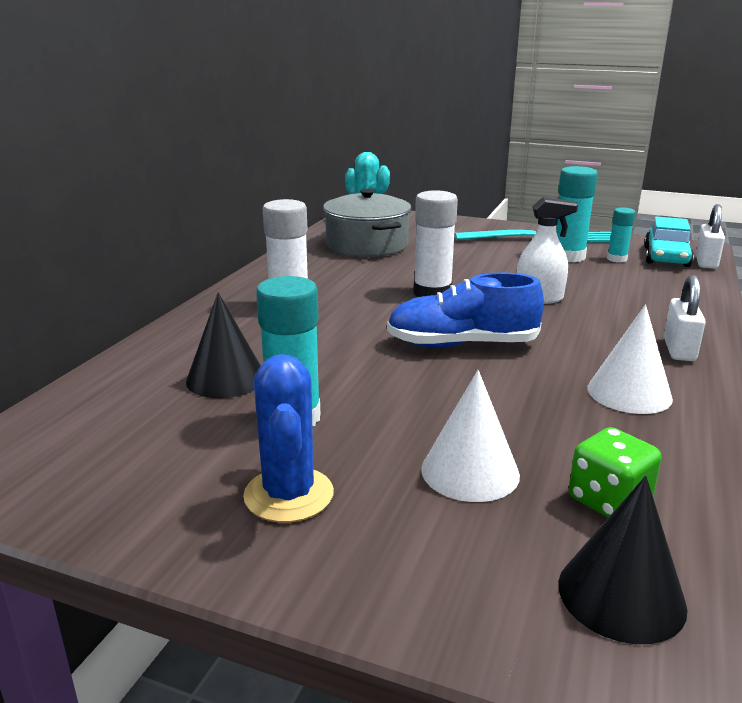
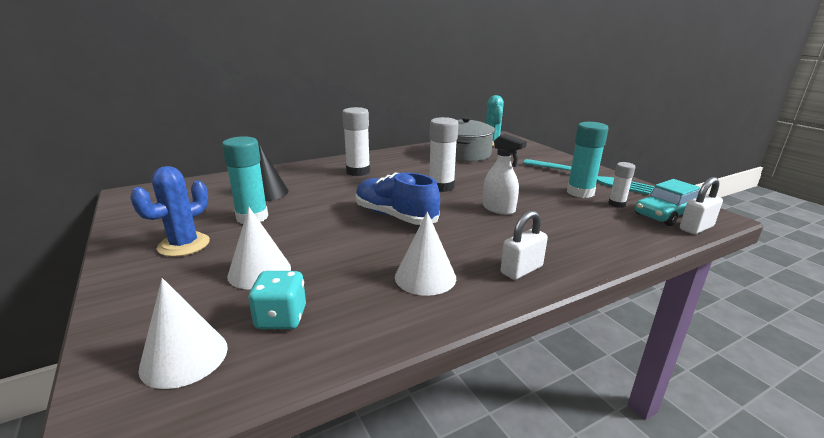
camera: 40 degrees right, 0 degrees up
(609, 501) = (281, 318): green dice -> turquoise dice
(617, 259) = (616, 204): turquoise glue stick -> white glue stick
(621, 595) = (184, 357): black cone -> white cone

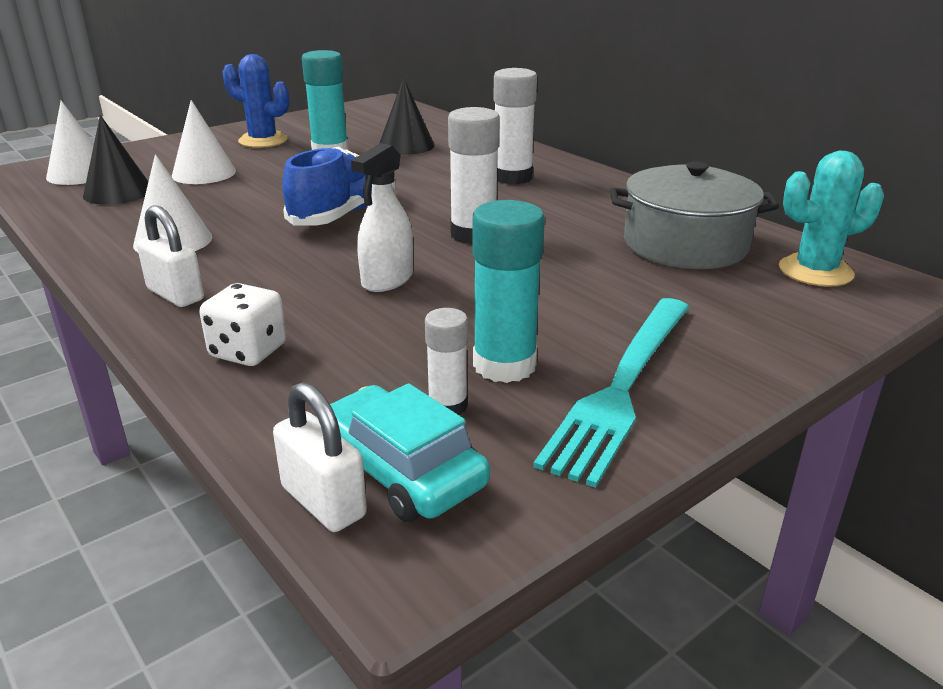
camera: 80 degrees right, 5 degrees up
(281, 318) = (118, 192): turquoise dice -> black cone
(588, 244) = (248, 351): none -> white dice

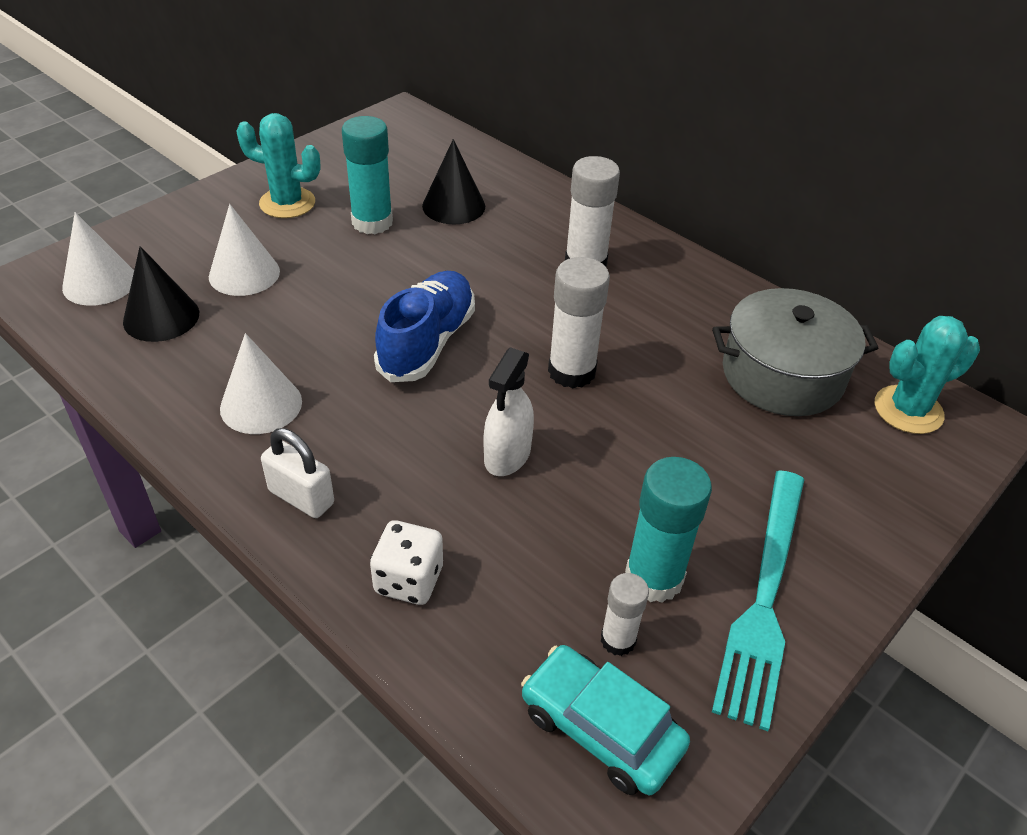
camera: 10 degrees left, 15 degrees up
(263, 141) = (287, 203): blue cactus -> turquoise cactus
(323, 502) = (547, 775): white padlock -> none

